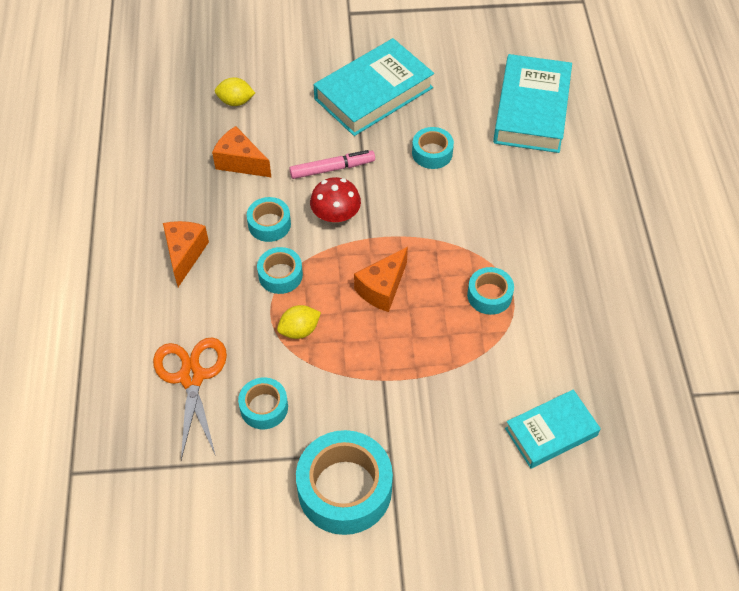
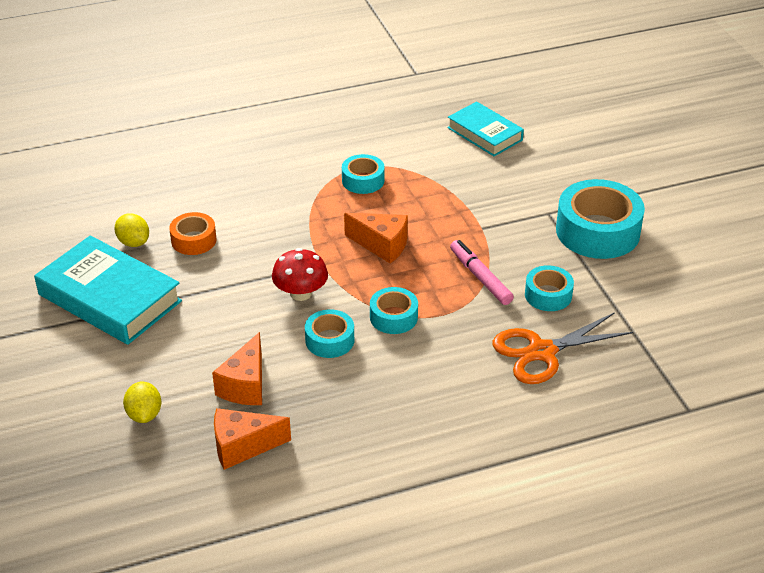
camera: 105 degrees left, 15 degrees down
(185, 255) = (396, 398): orange cheese -> orange cheese (243, 446)
(299, 330) = (453, 290): yellow lemon -> yellow lemon (133, 242)
(332, 169) = (235, 308): pink marker -> pink marker (480, 277)
(432, 153) = (193, 240): turquoise tape -> orange tape
(531, 110) = (116, 182): turquoise book -> none

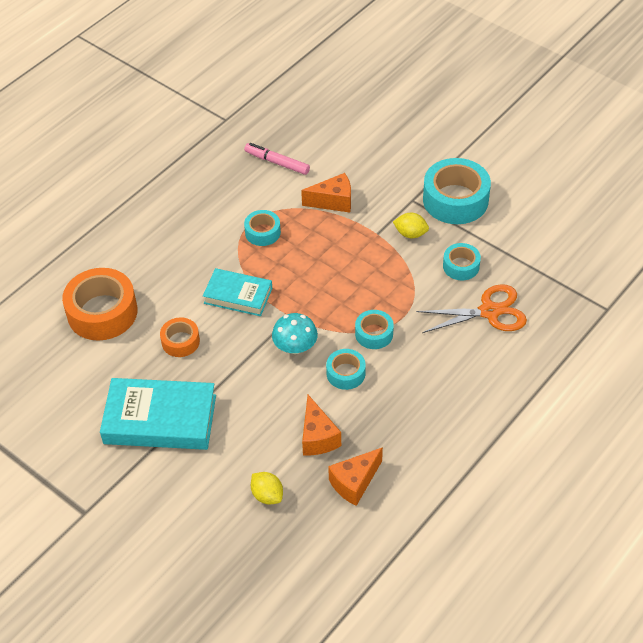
camera: 30 degrees left, 10 degrees up
(133, 242) = (136, 365): yellow lemon -> yellow lemon (410, 234)
(146, 185) = (102, 312): none -> orange tape
(300, 293) = (295, 347): red mushroom -> turquoise mushroom
(382, 245) = (320, 280): orange cheese -> orange cheese (333, 202)
(480, 277) = (407, 274): pink marker -> pink marker (277, 162)
(484, 134) = (318, 152): turquoise book -> turquoise book (238, 296)
(542, 352) = (489, 312): orange scissors -> orange scissors turned 135 degrees counterclockwise

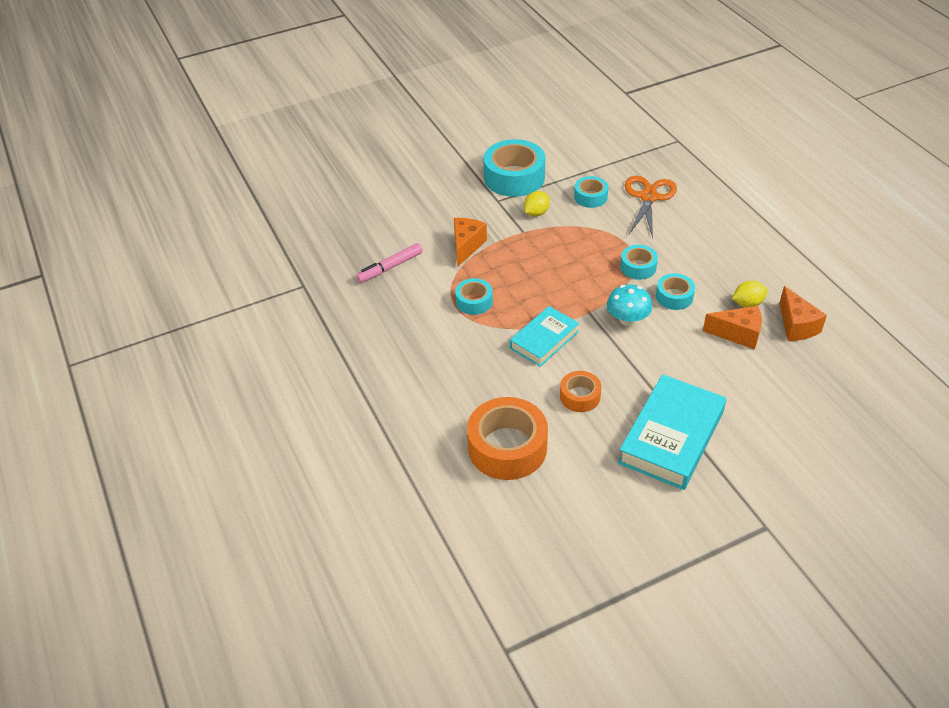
camera: 65 degrees left, 5 degrees down
(267, 495) = (791, 385): yellow lemon -> yellow lemon (747, 303)

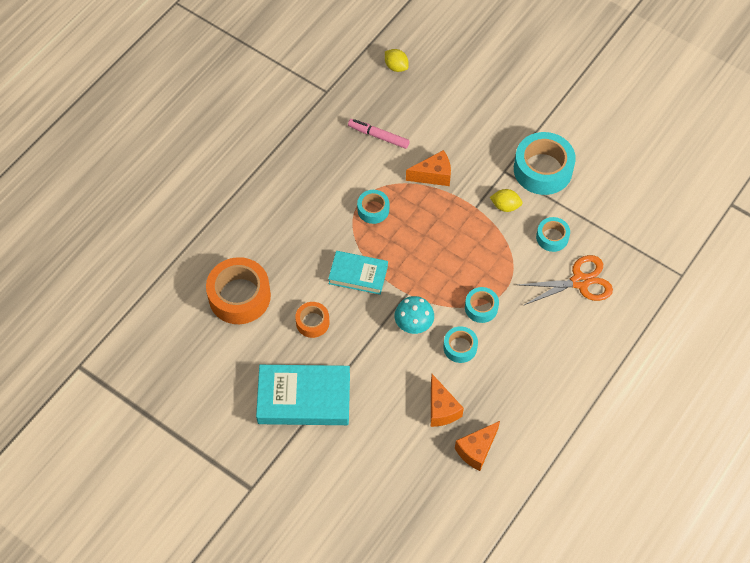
camera: 60 degrees right, 15 degrees up
(747, 303) = (483, 405): yellow lemon -> yellow lemon (396, 67)

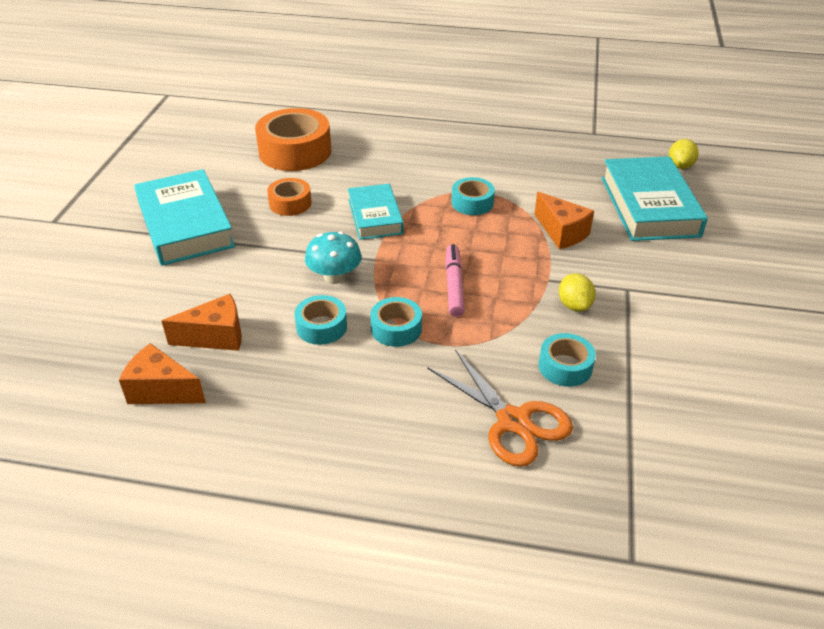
camera: 65 degrees right, 20 degrees down
(378, 136) = (574, 180): pink marker -> pink marker (454, 285)
(431, 112) = (649, 206): none -> turquoise book
(441, 409) = (216, 337): orange cheese -> orange cheese turned 150 degrees counterclockwise
(542, 169) = (667, 324): turquoise tape -> none

